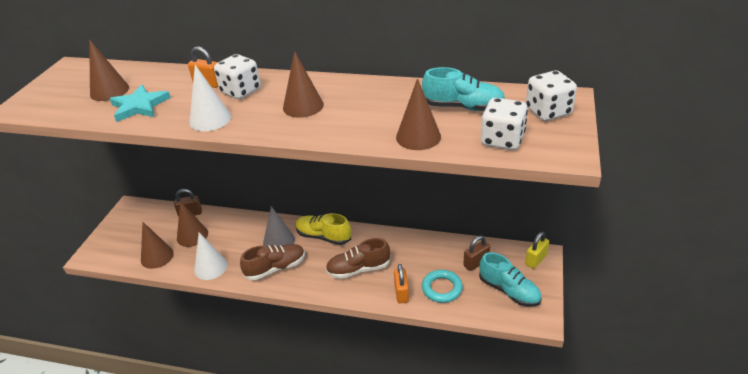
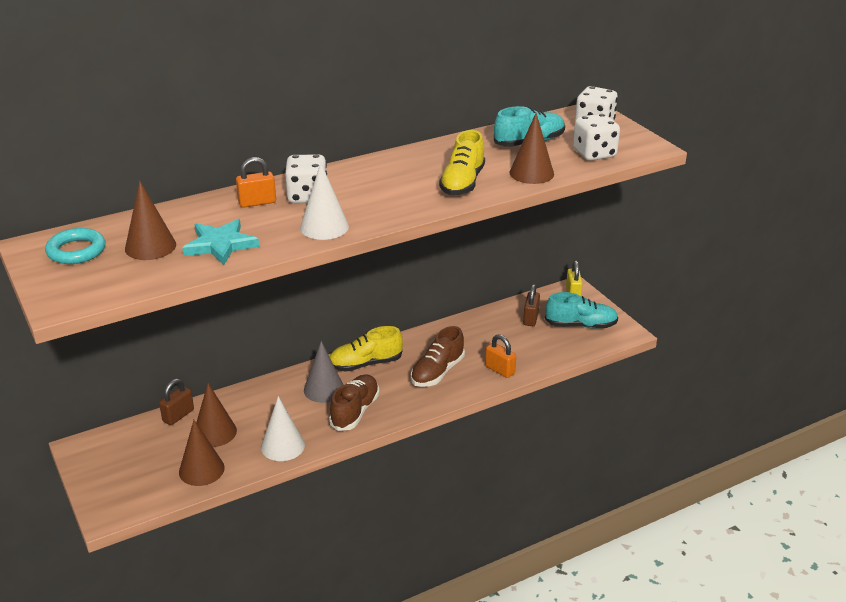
camera: 45 degrees left, 5 degrees down
(303, 106) = (394, 186): brown cone -> none
(352, 123) = (462, 183): none -> yellow shoe
(442, 288) = (528, 350): turquoise ring -> turquoise ring (76, 251)

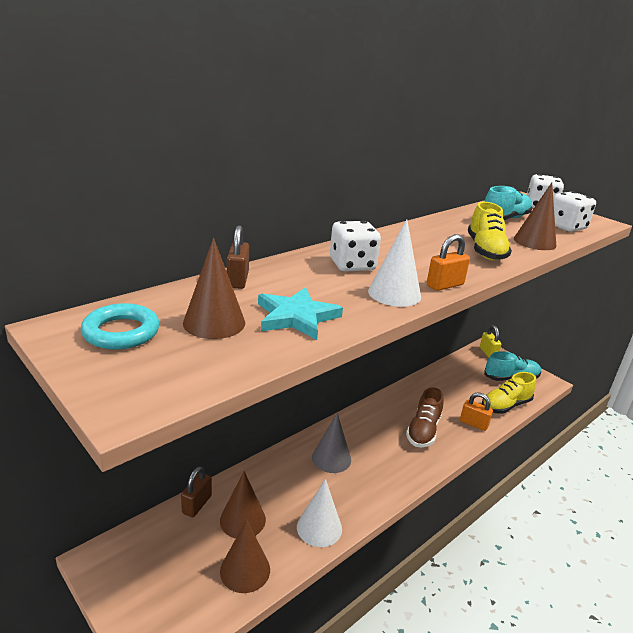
camera: 15 degrees left, 5 degrees down
(257, 202) = (305, 272): orange padlock -> orange padlock (445, 285)
(355, 411) = (371, 479): brown shoe -> none
(365, 364) = (357, 428): yellow shoe -> yellow shoe (505, 405)
(530, 318) = (469, 375): brown padlock -> brown padlock (238, 280)

